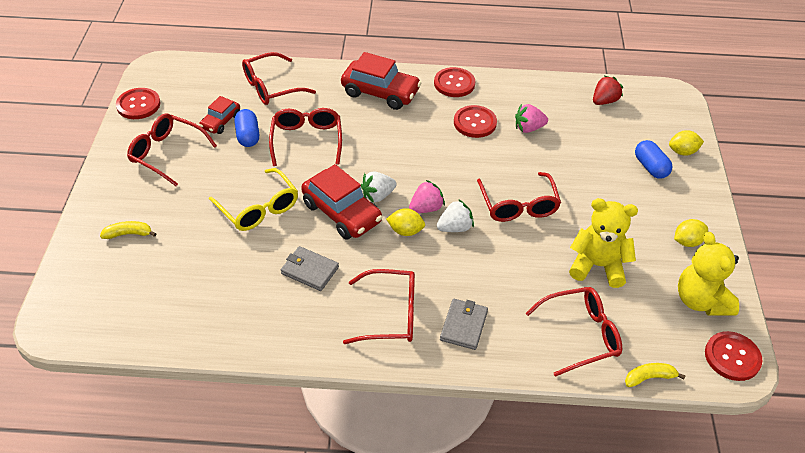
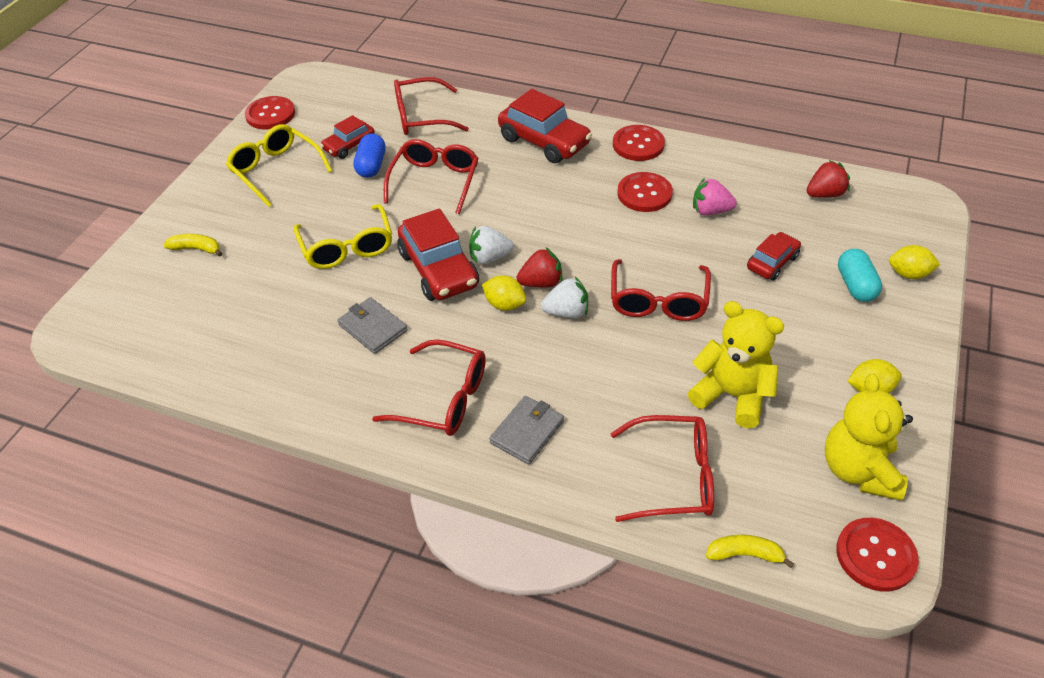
camera: 20 degrees right, 0 degrees up
(166, 153) = (276, 170): red glasses -> yellow glasses
(426, 208) = (541, 283): pink strawberry -> red strawberry
(587, 160) = (772, 262): none -> red car
(650, 167) = (855, 285): blue capsule -> turquoise capsule

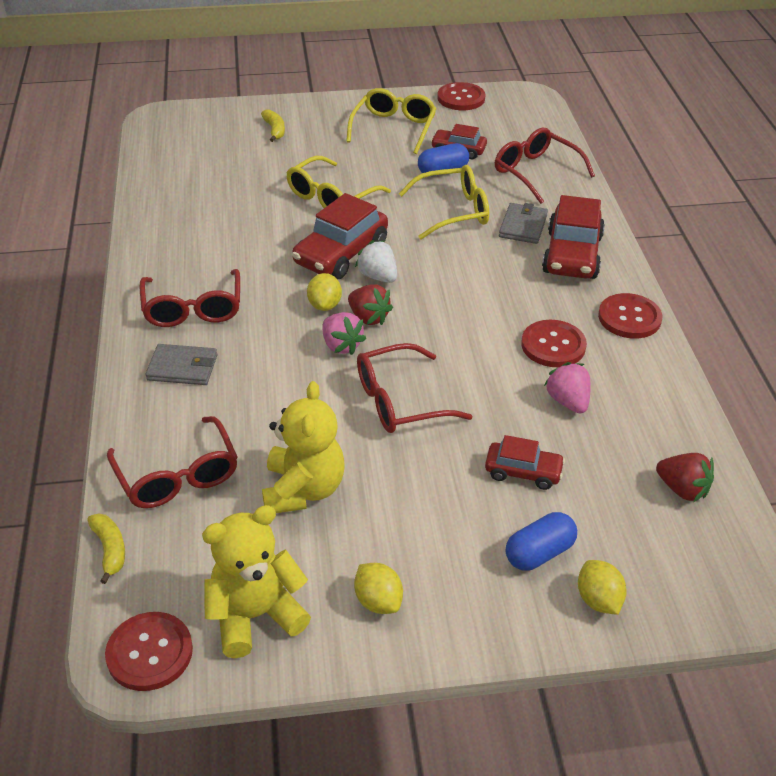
camera: 60 degrees right, 5 degrees down
(372, 328) = (248, 244): grey wallet -> grey wallet (523, 226)
(435, 181) = (454, 211): red glasses -> yellow glasses
(566, 312) = (341, 345): white strawberry -> pink strawberry
(855, 285) = (539, 553): turquoise capsule -> blue capsule

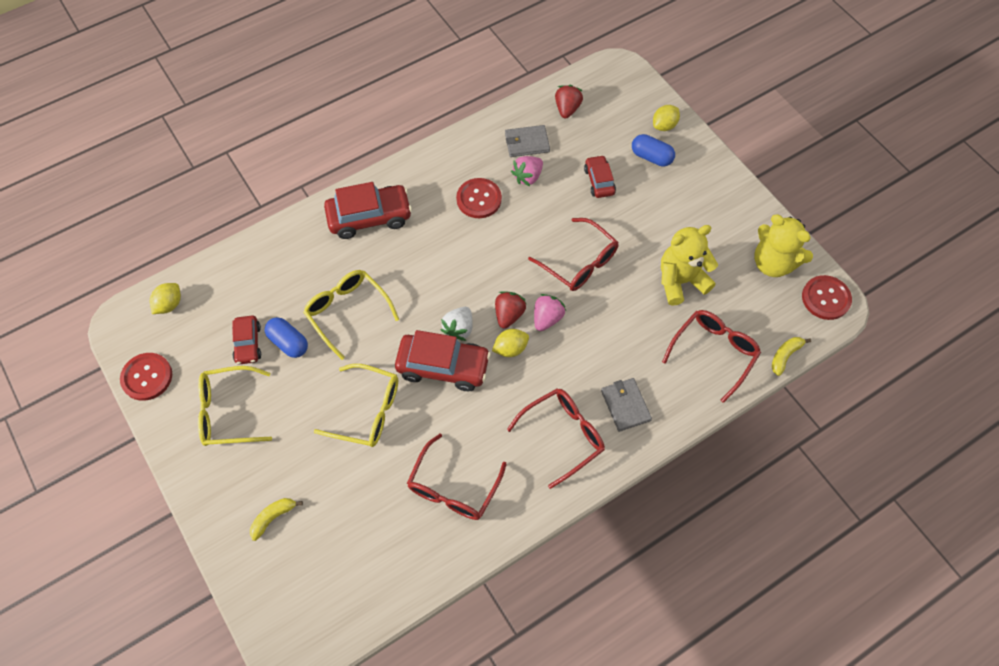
camera: 115 degrees left, 20 degrees up
(378, 601) = (727, 214): yellow lemon -> yellow lemon (169, 304)
(523, 226) = (346, 258): grey wallet -> grey wallet (527, 143)
(535, 172) = (261, 275): red glasses -> red glasses (453, 488)
(629, 318) = (427, 166): red button -> none

